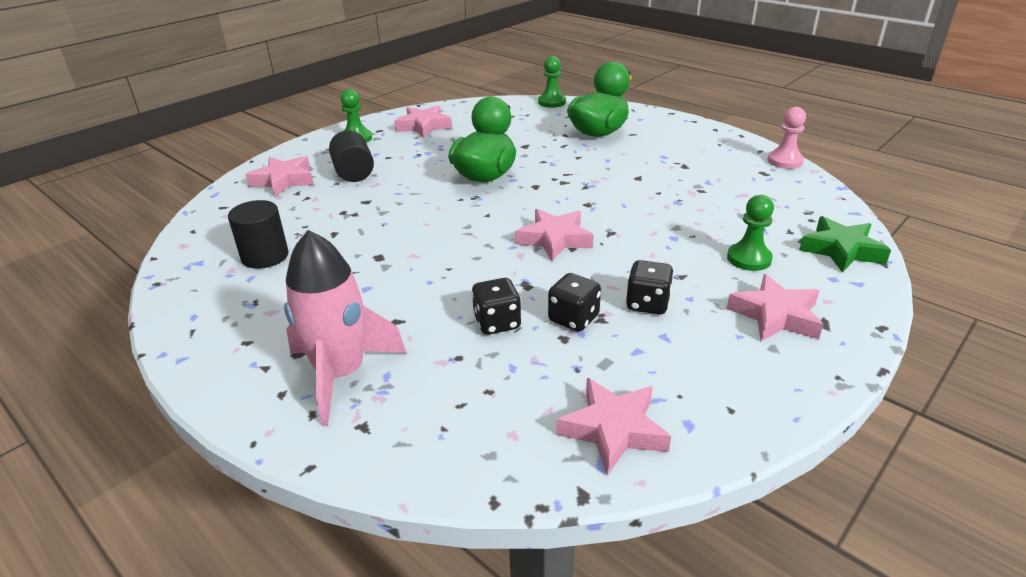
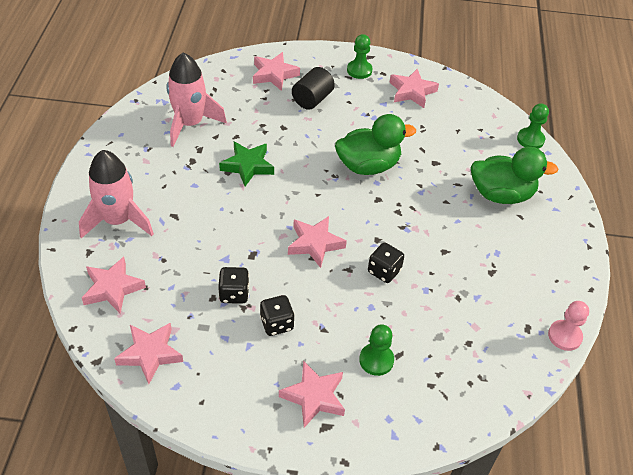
camera: 50 degrees right, 15 degrees up
(265, 256) = (190, 124): black cylinder -> pink rocket
(459, 425) = (112, 288): none -> pink star
(497, 323) = (204, 260): black dice -> black dice (384, 271)
(841, 250) = (435, 414): green star -> green star (248, 166)

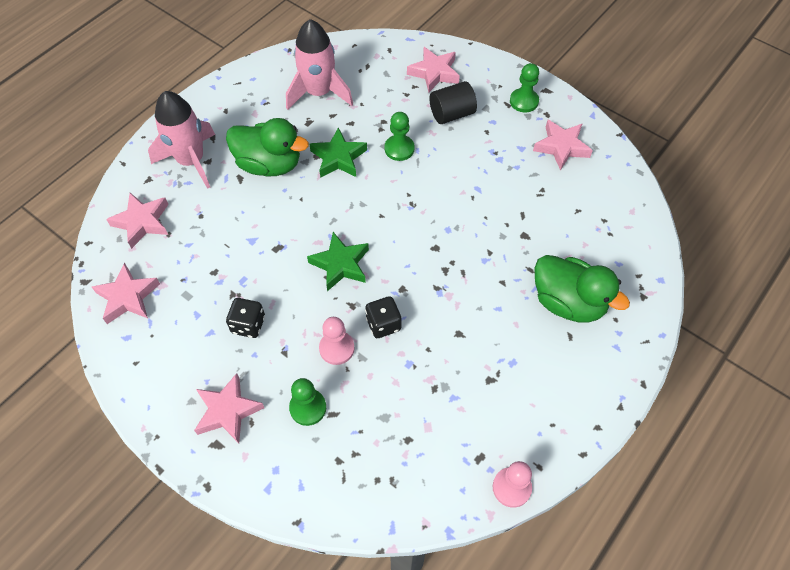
camera: 35 degrees right, 10 degrees up
(234, 294) = (234, 277): black dice -> none
(315, 244) = (340, 264): pink star -> green star
(363, 306) = (337, 348): none -> pink pawn
(368, 166) = (453, 208): green duck -> green duck (269, 164)
(530, 139) = (652, 256): green pawn -> green pawn (399, 149)

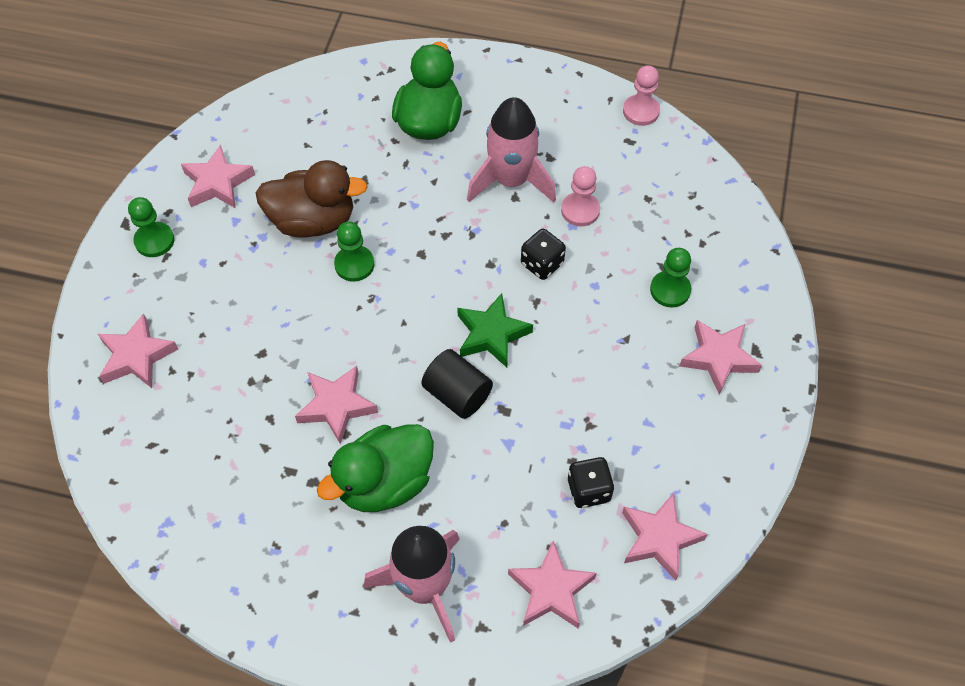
camera: 115 degrees left, 0 degrees up
(248, 325) = (616, 389): black dice -> black dice (588, 490)
(269, 164) = (384, 483): green duck -> green duck turned 120 degrees counterclockwise
(319, 93) = (229, 483): pink rocket -> pink rocket (511, 180)
(337, 348) = (593, 293): pink pawn -> pink pawn (580, 210)
(338, 158) = (336, 406): green star -> pink star
(399, 149) = (291, 344): green pawn -> green pawn (354, 264)
(451, 114) = (207, 309): black cylinder -> black cylinder (457, 394)
(499, 191) = (313, 221): none -> brown duck

